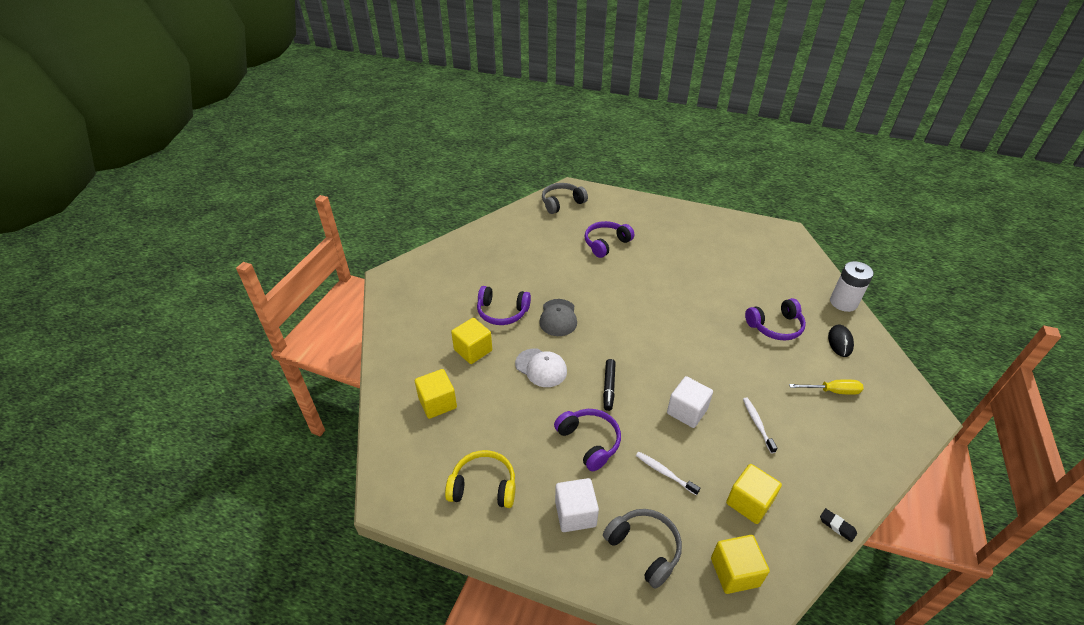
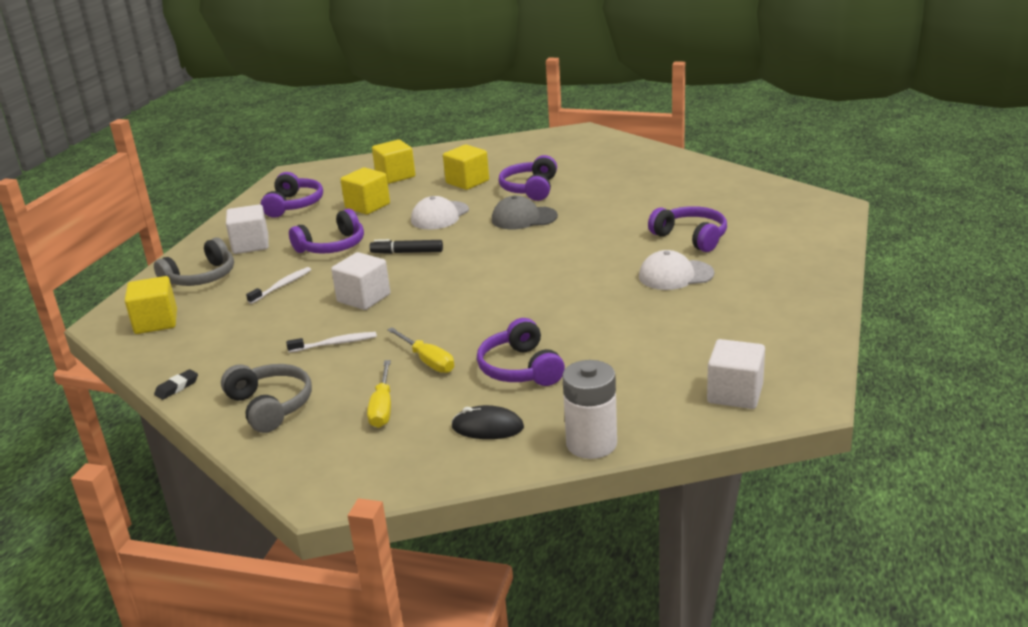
camera: 90 degrees right, 15 degrees down
(483, 486) = (294, 205): yellow headphones -> purple headphones
(562, 203) = (784, 202): grey headphones -> grey headphones (270, 406)
(657, 255) = (675, 275): none -> white cap
(749, 502) = (228, 333): yellow cube -> yellow cube (367, 206)
(773, 370) = (427, 361): none -> yellow screwdriver
(785, 251) = (735, 394): none -> white cube

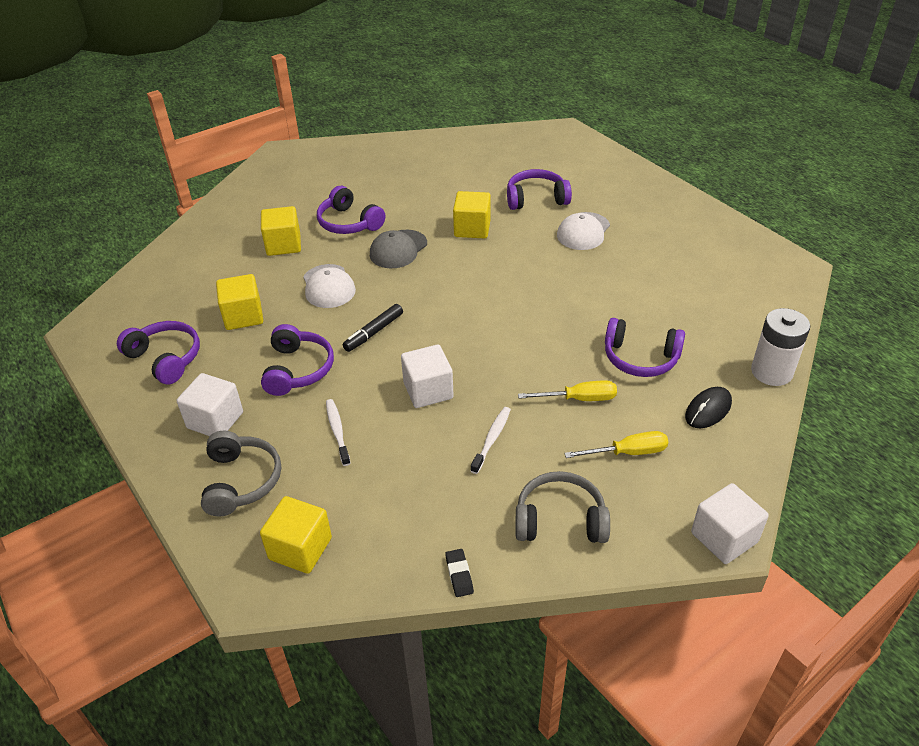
camera: 55 degrees left, 15 degrees up
(382, 407) = (627, 452): yellow screwdriver -> yellow screwdriver turned 45 degrees counterclockwise
(395, 176) = (204, 275): yellow cube -> yellow cube (472, 229)
(735, 394) = (763, 286): white cube -> white cube (724, 537)

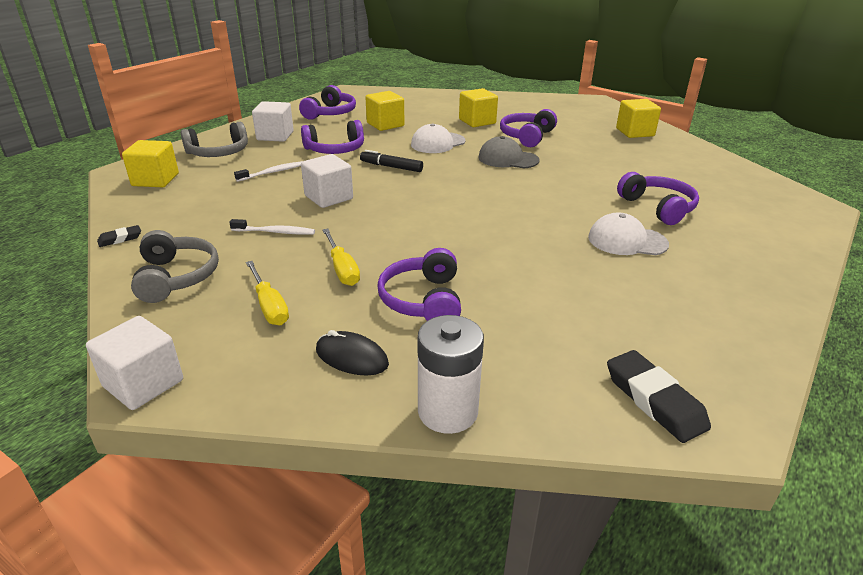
camera: 70 degrees right, 10 degrees down
(472, 229) = (570, 184): yellow cube -> yellow cube (635, 132)
(769, 283) = (654, 400): none -> black eraser

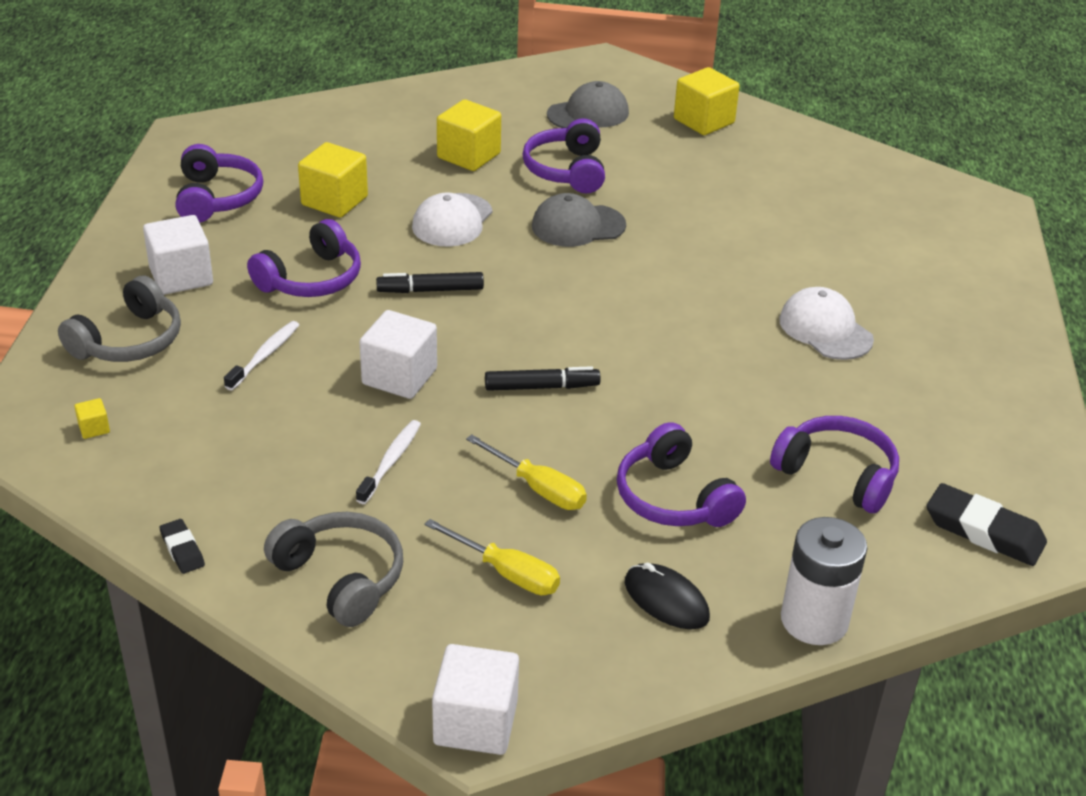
camera: 30 degrees left, 5 degrees up
(120, 239) = (182, 550): black eraser -> black eraser turned 60 degrees counterclockwise
(155, 180) = (94, 428): yellow cube -> yellow cube, size x0.44
(275, 232) = (390, 461): white toothbrush -> white toothbrush turned 45 degrees counterclockwise
(351, 357) = (666, 600): black mouse -> black mouse turned 45 degrees clockwise
(403, 222) = (541, 387): none -> black marker
(565, 118) = (588, 113): none -> grey cap
(627, 241) = (825, 329): white cap -> white cap turned 75 degrees clockwise
(658, 207) = (823, 262): purple headphones -> purple headphones (837, 474)

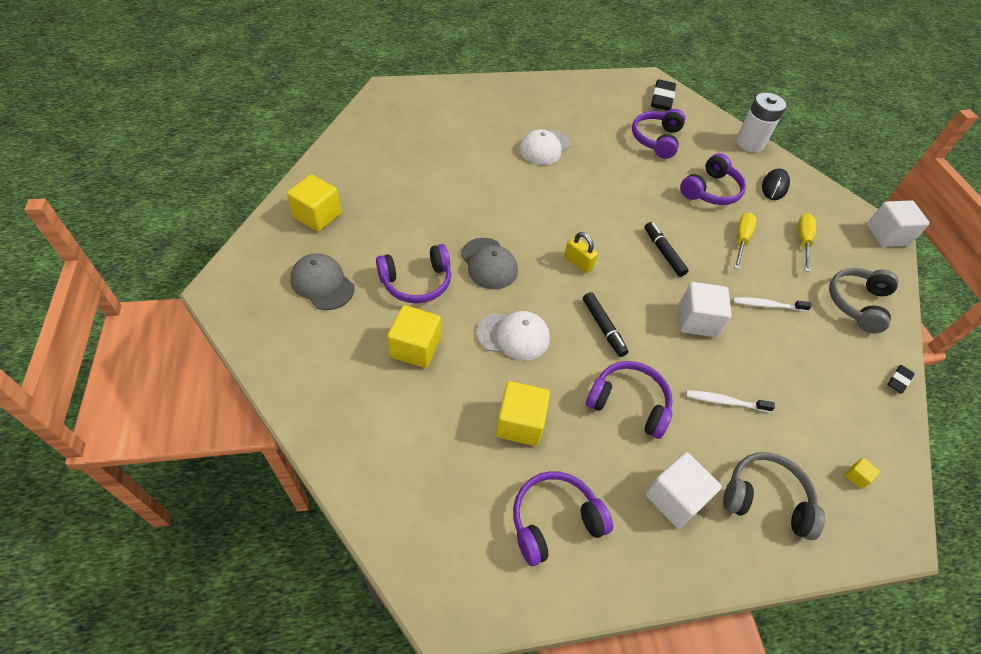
camera: 110 degrees left, 15 degrees up
(552, 298) = (578, 263): none -> yellow padlock

